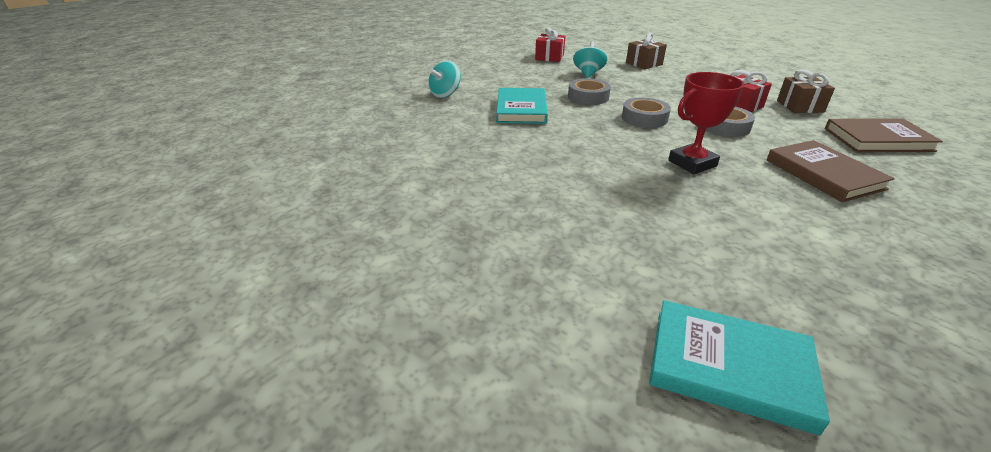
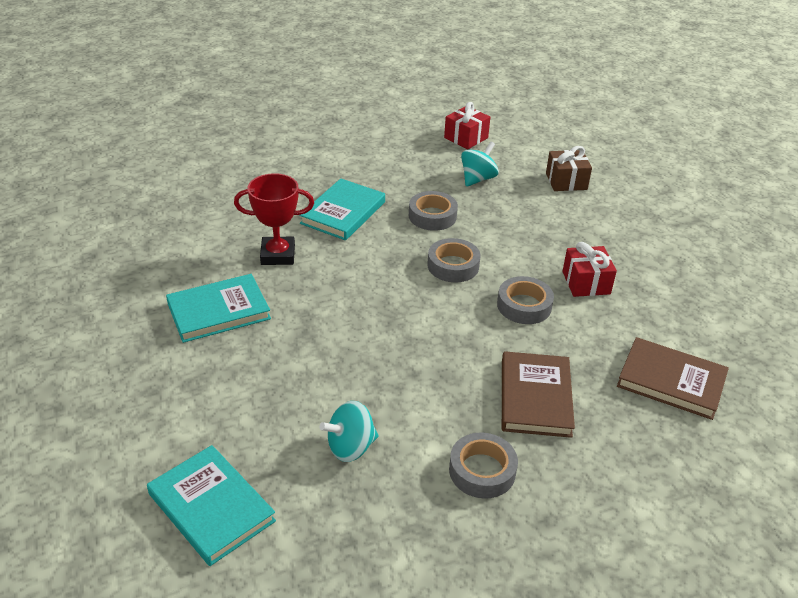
camera: 25 degrees right, 5 degrees up
(445, 94) = (292, 167): turquoise spinning top -> turquoise spinning top (350, 447)
(505, 195) = (219, 311): none -> turquoise book
(692, 163) = (423, 338): red trophy -> red trophy (278, 255)
(800, 106) = (658, 307): brown gift -> none
(877, 234) = (482, 471): none -> grey tape

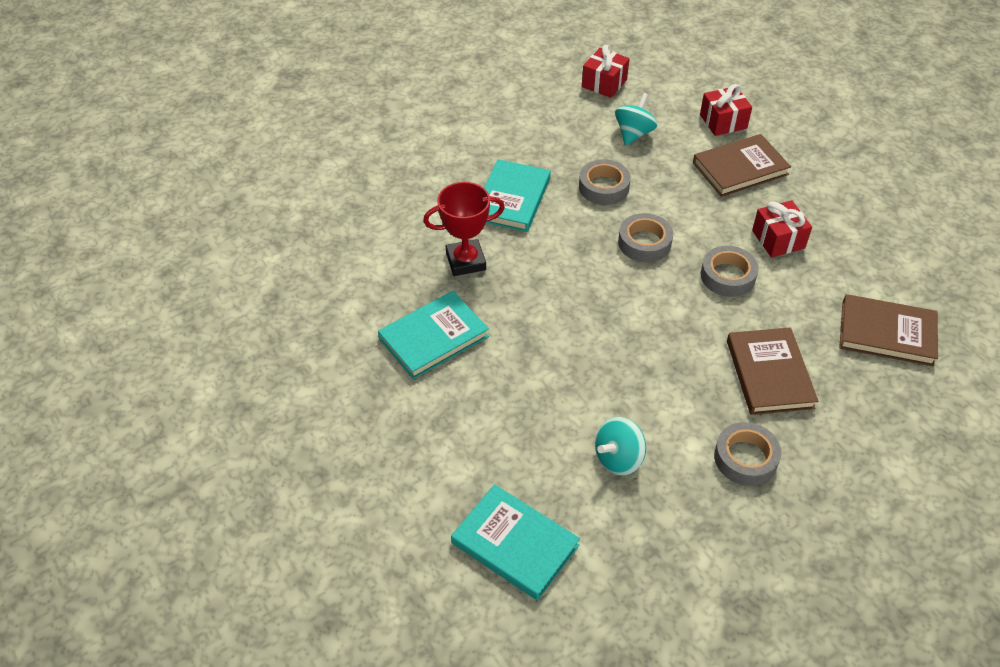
camera: 10 degrees left, 10 degrees up
(566, 181) = (723, 121): brown gift -> red gift
(569, 220) = (740, 169): none -> brown book

